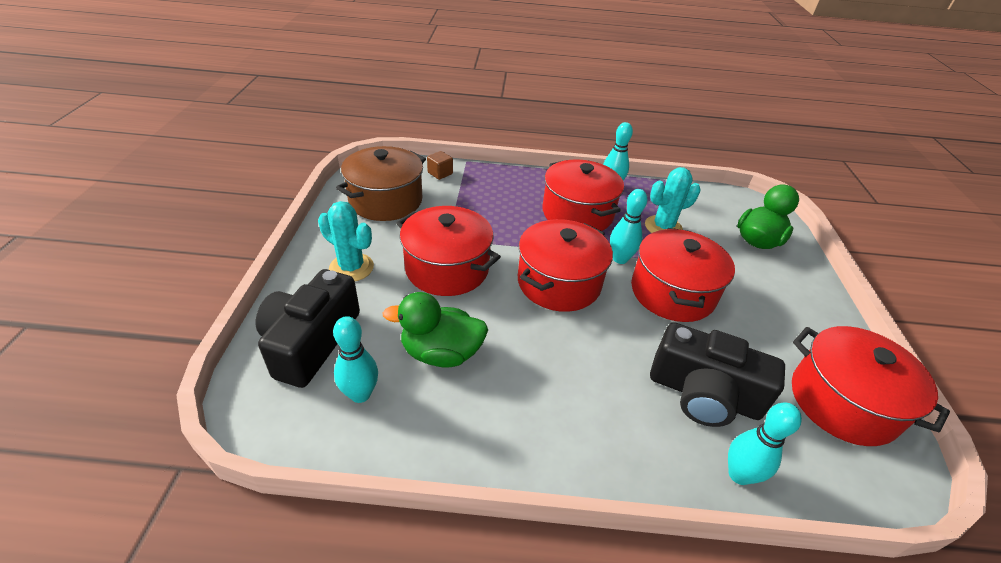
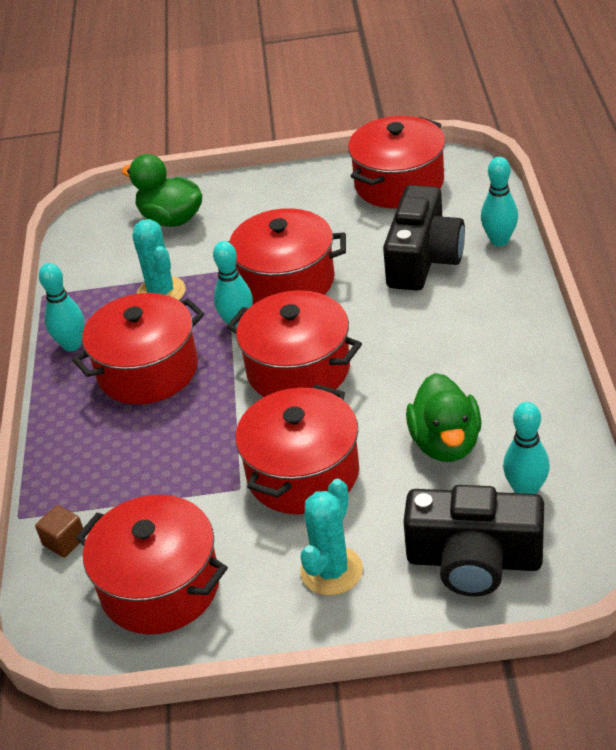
camera: 90 degrees left, 0 degrees up
(386, 201) = (160, 586): brown pot -> red pot

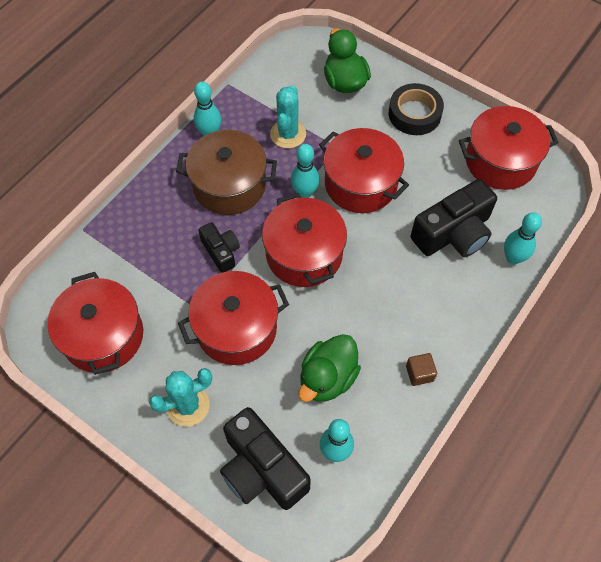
camera: 35 degrees right, 20 degrees up
(64, 541) = (88, 265): brown cube -> brown cube (419, 373)
(148, 370) = (229, 185): red pot -> brown pot
(207, 426) = (221, 251): none -> black camera
(273, 200) = (414, 114): none -> black tape

